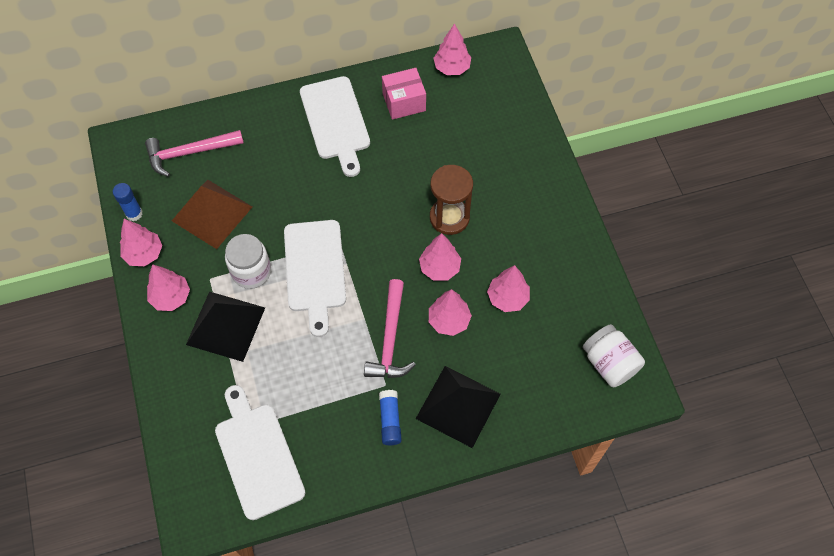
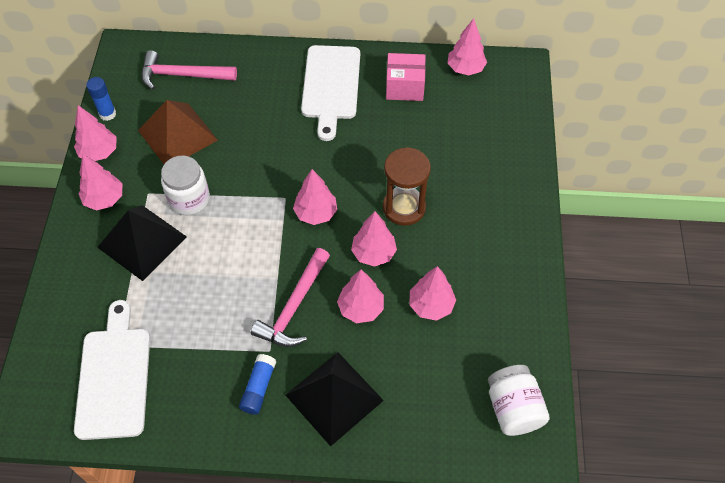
camera: 20 degrees right, 5 degrees down
(315, 270) = (250, 217): white cutting board -> none
(373, 247) = (316, 213): none -> pink tree

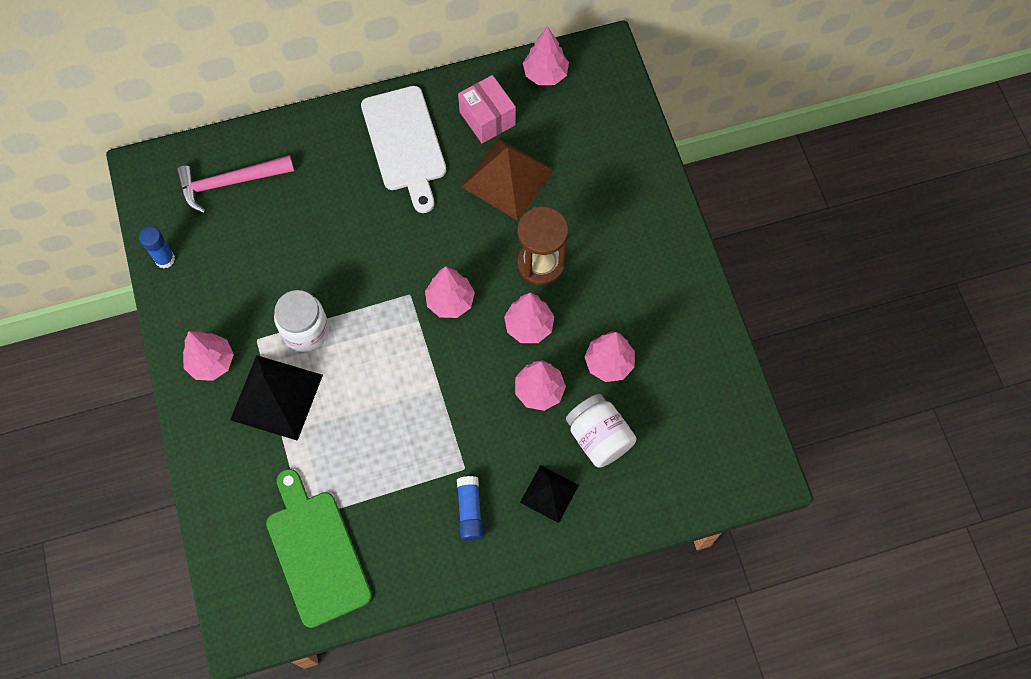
camera: 20 degrees left, 10 degrees up
(99, 152) = (178, 309): pink tree -> none
(114, 376) = (316, 552): white cutting board -> green cutting board
(177, 135) = (258, 259): brown pyramid -> brown pyramid (507, 178)
(294, 307) = (470, 413): pink hammer -> none
(334, 397) = (549, 493): black pyramid -> black pyramid, size x0.59
(404, 87) = (487, 118): pink box -> pink box turned 75 degrees clockwise
(513, 408) = (727, 442): white jar -> white jar (599, 437)

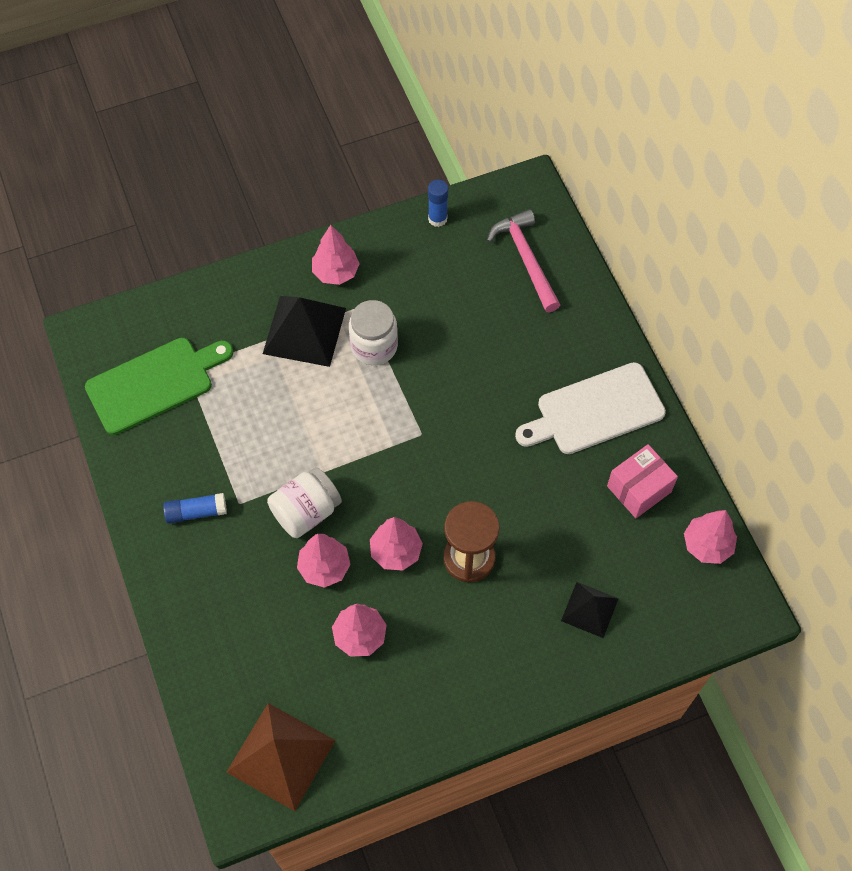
camera: 85 degrees right, 5 degrees down
(450, 301) = (417, 473): pink tree -> none
(507, 178) = (567, 516): brown pyramid -> brown pyramid (281, 756)
(549, 493) = (215, 585): black pyramid -> black pyramid (589, 609)
(599, 437) = (276, 630): white jar -> white jar (306, 512)

